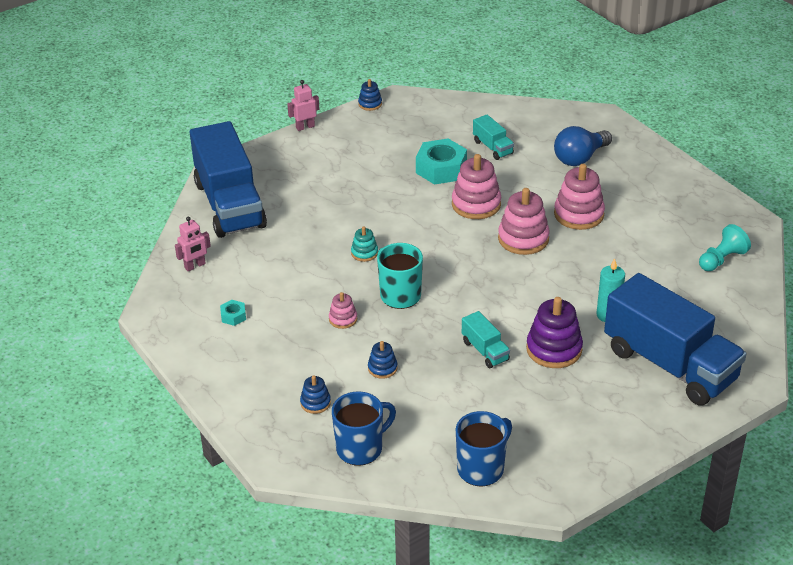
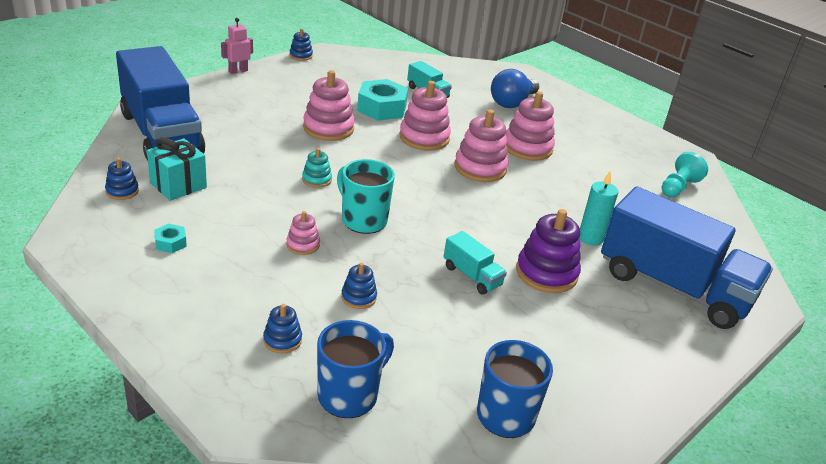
camera: 15 degrees left, 5 degrees down
(195, 266) = (122, 191): pink robot -> blue stacking toy
(242, 260) = (178, 185): none -> turquoise gift
(384, 195) = (328, 128): none -> pink stacking toy

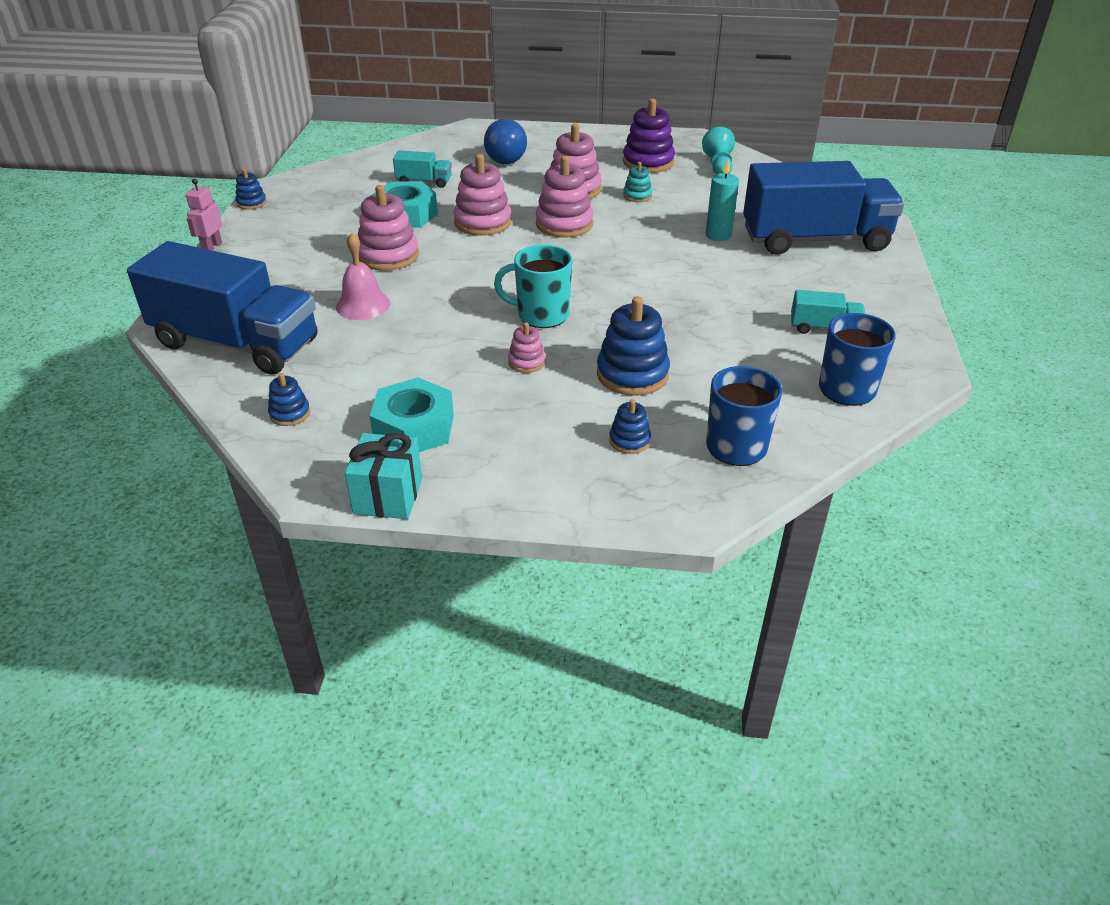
camera: 35 degrees left, 5 degrees up
(170, 243) = (414, 428): turquoise nut -> turquoise nut, size x2.13
(178, 185) = (335, 378): turquoise gift -> turquoise gift (388, 496)
(264, 150) = (363, 305): none -> pink bell
(317, 179) = (451, 304): turquoise stacking toy -> turquoise stacking toy (637, 196)
(358, 297) = (632, 374): blue stacking toy -> blue stacking toy, size x1.90
(472, 276) = (684, 309): turquoise truck -> turquoise truck (824, 328)
(546, 273) = (728, 277): purple stacking toy -> purple stacking toy (648, 162)

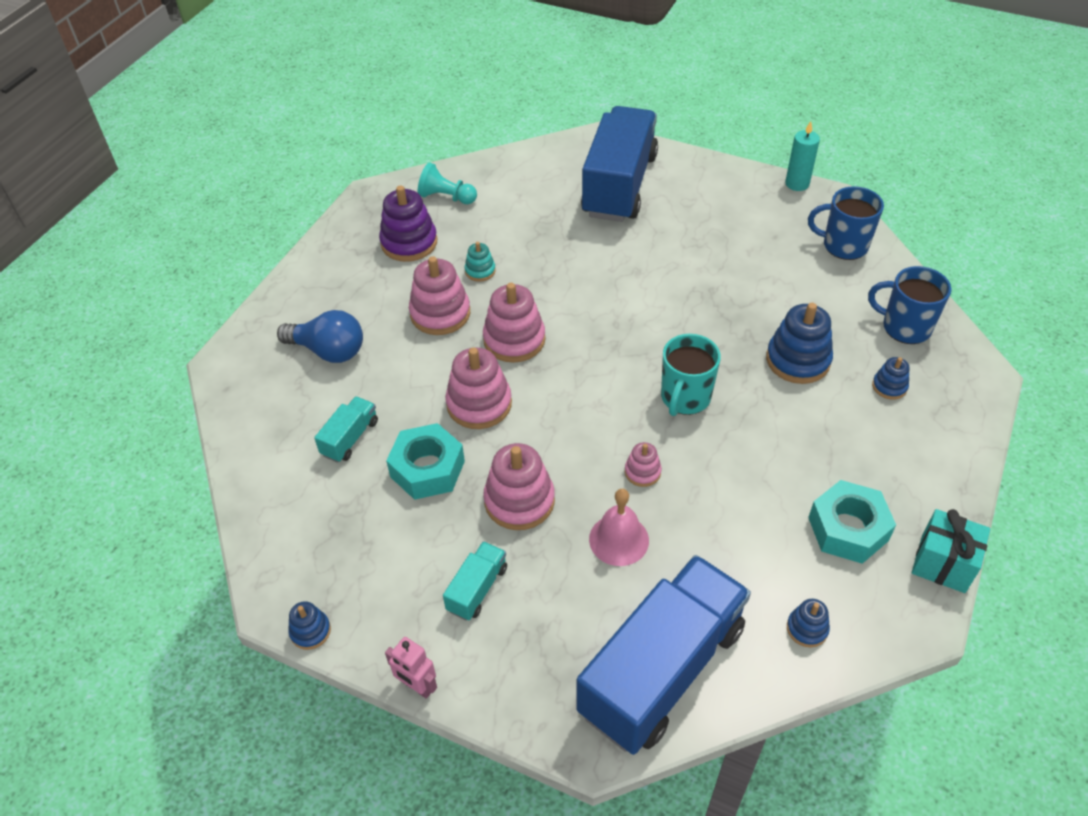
camera: 70 degrees left, 10 degrees up
(526, 362) = (761, 426): pink stacking toy -> pink stacking toy (642, 472)
(718, 235) = (585, 240): turquoise candle -> turquoise candle (797, 184)
(824, 328) = (760, 228): turquoise truck -> turquoise truck (477, 589)

